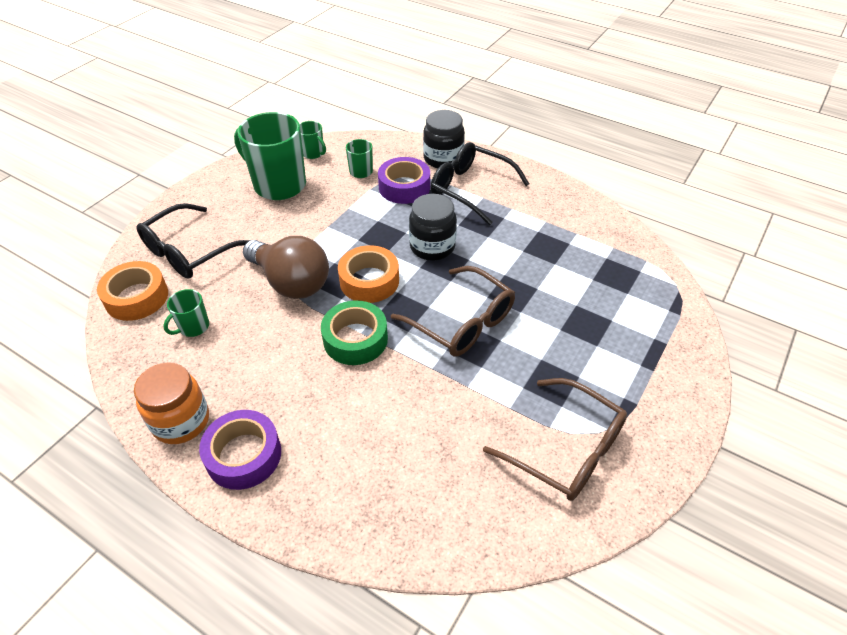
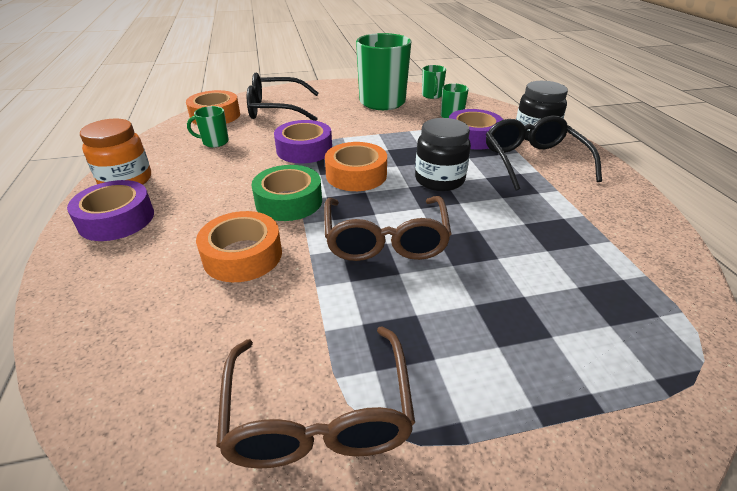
camera: 45 degrees right, 10 degrees down
(291, 282) = (304, 150): brown light bulb -> purple tape
(391, 403) = (242, 255): none -> orange tape

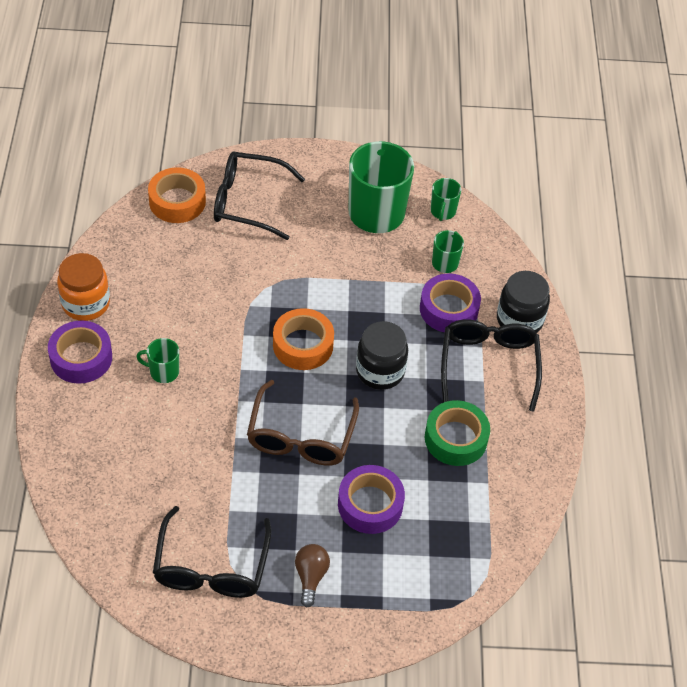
camera: 10 degrees right, 15 degrees up
(214, 142) = (172, 256): green mug -> green mug (163, 372)
(242, 255) = (182, 426): orange tape -> none
(289, 201) = (231, 369): green tape -> green tape (455, 438)
(304, 150) = (262, 291): purple tape -> purple tape (370, 504)
(319, 413) = (211, 566): brown glasses -> black glasses
(475, 391) = (311, 577): none -> brown light bulb

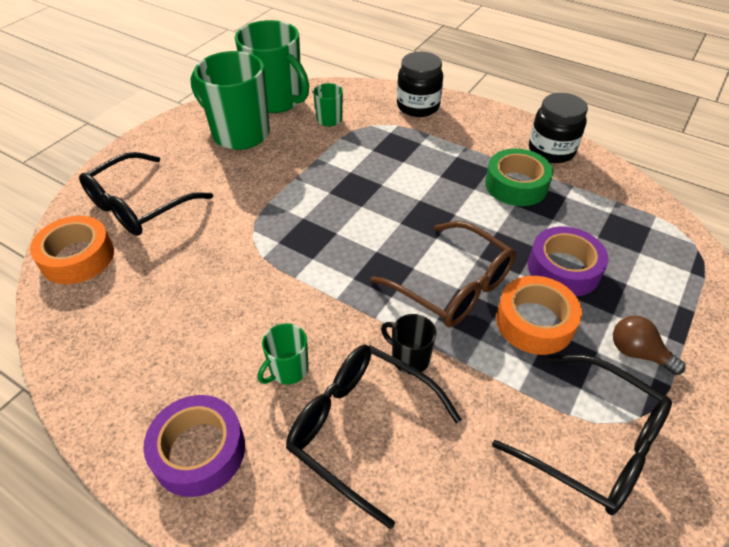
camera: 55 degrees left, 5 degrees down
(86, 303) = (124, 407): orange jar -> none
(215, 435) = (409, 358): none -> black mug
(303, 345) = (343, 238): orange tape -> orange tape (534, 322)
(380, 371) = (412, 200): black jar -> black jar (551, 150)
(442, 211) = (277, 100): green mug -> green mug, size x2.16
(448, 309) = (377, 136): purple tape -> none
(488, 365) = (450, 138): black glasses -> black glasses (361, 428)

